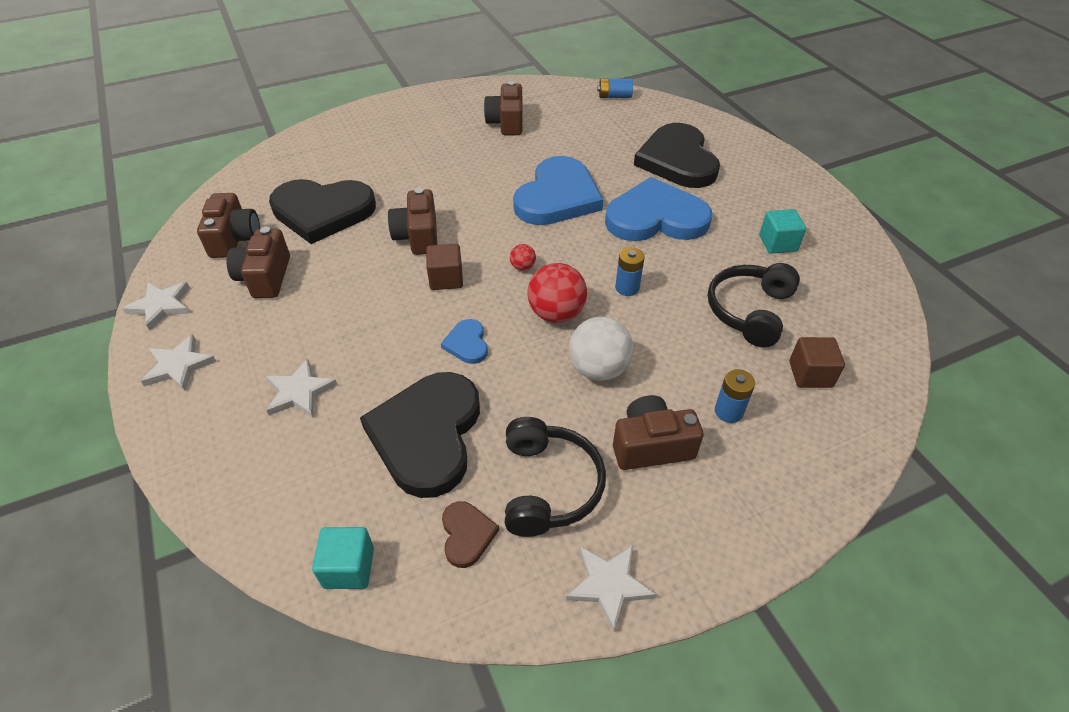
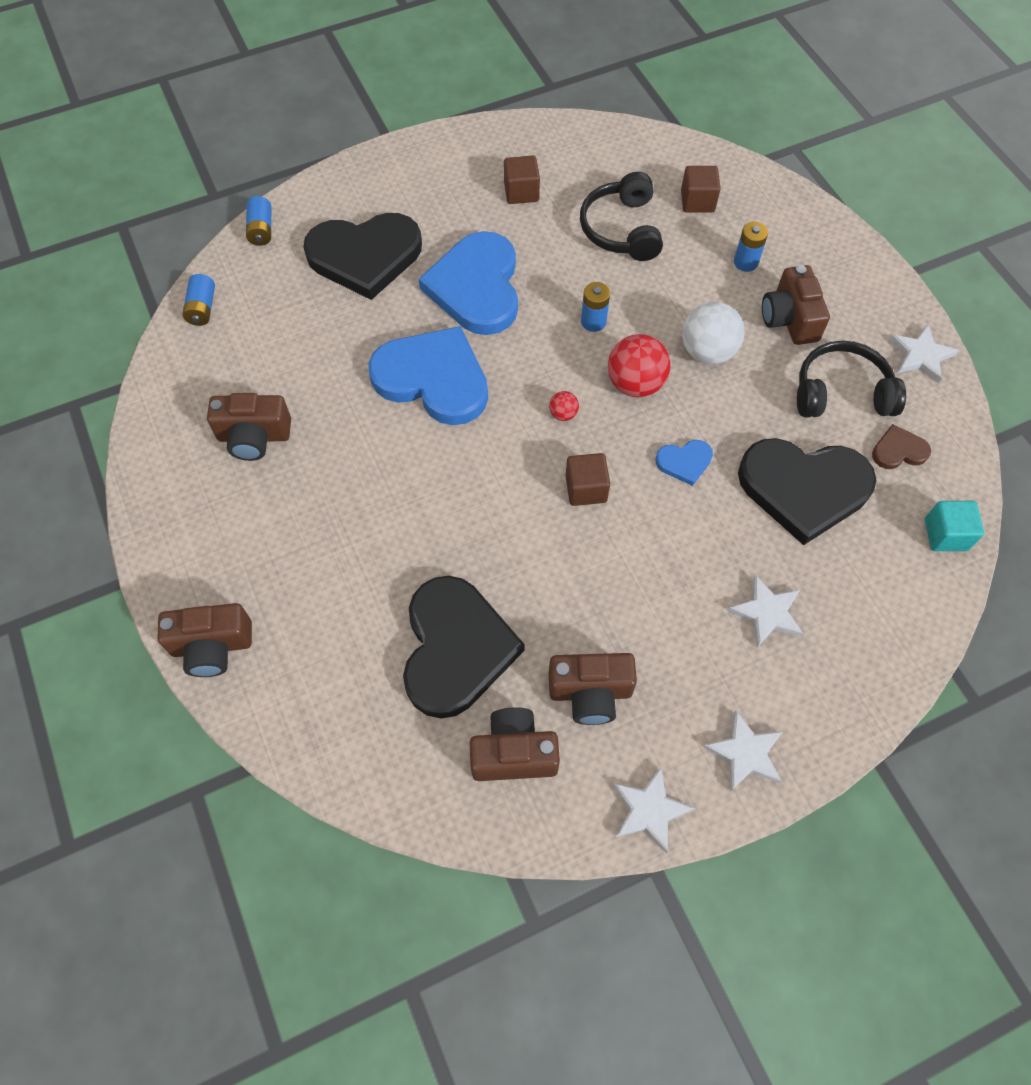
camera: 90 degrees left, 15 degrees up
(418, 236) = (509, 525): brown camera -> brown camera (212, 646)
(692, 114) = (261, 230): none -> blue battery
(750, 311) = (622, 229): black headphones -> black headphones turned 60 degrees clockwise
(777, 243) = (521, 192): turquoise cube -> brown cube

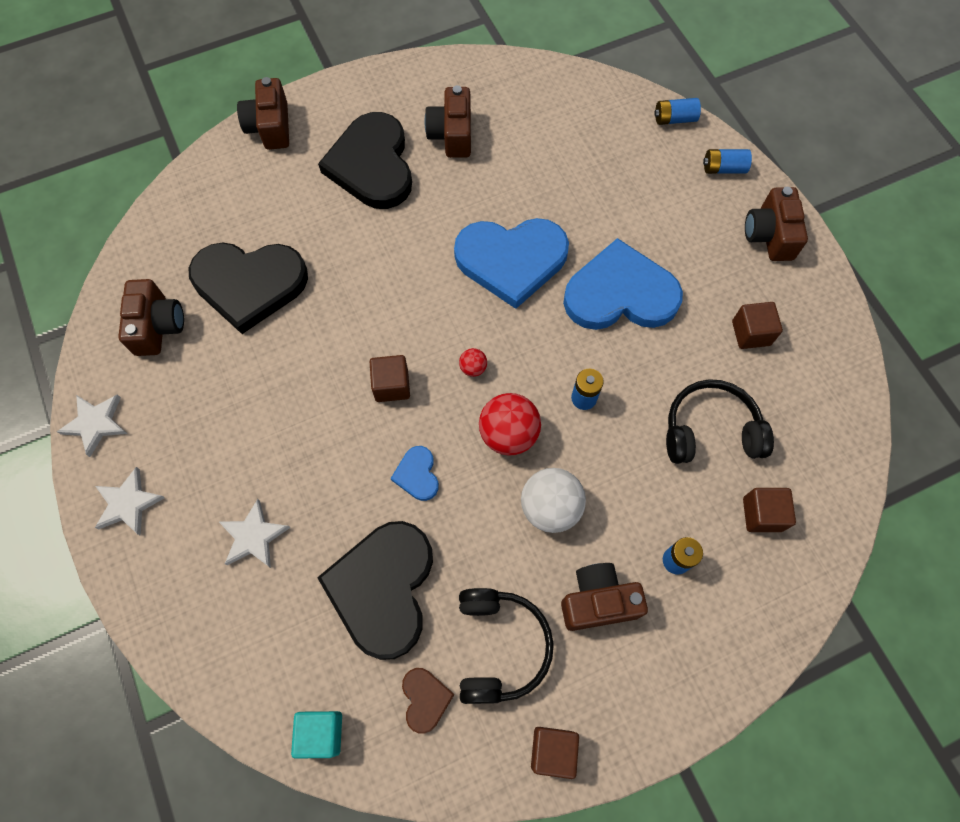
camera: 90 degrees right, 5 degrees up
(202, 308) = (582, 86): blue battery -> blue battery (723, 168)
(365, 256) = (650, 200): black heart -> black heart (372, 165)
(433, 379) = (511, 260): blue heart -> blue heart turned 60 degrees clockwise
(590, 692) = (199, 383): brown camera -> brown camera (769, 235)
(920, 356) = (552, 750): white star -> brown cube

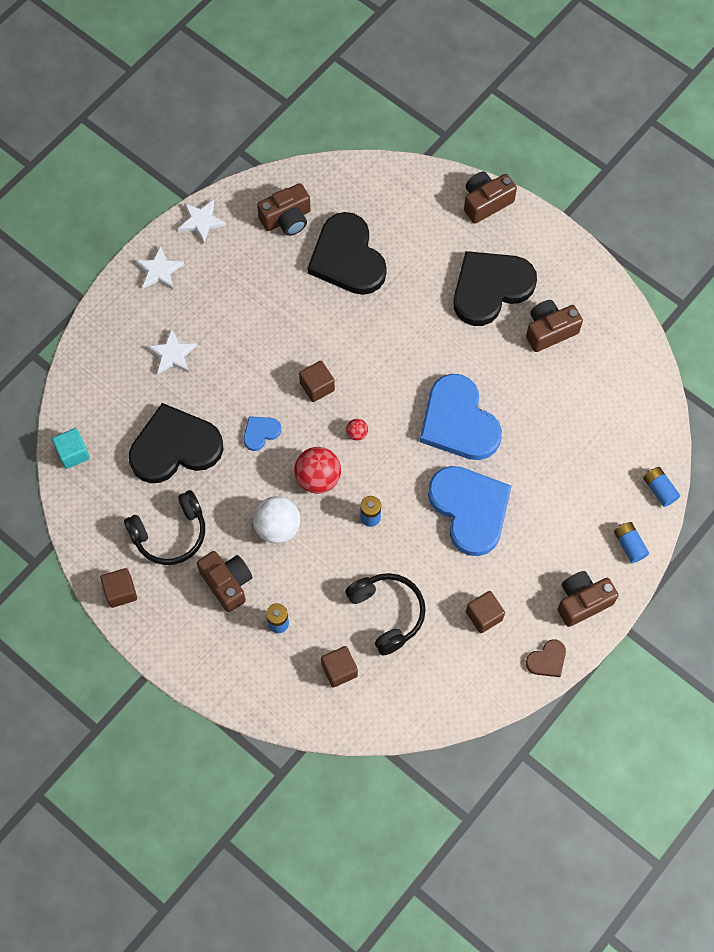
camera: 65 degrees right, 0 degrees up
(425, 699) = (118, 503): brown heart -> brown heart (547, 660)

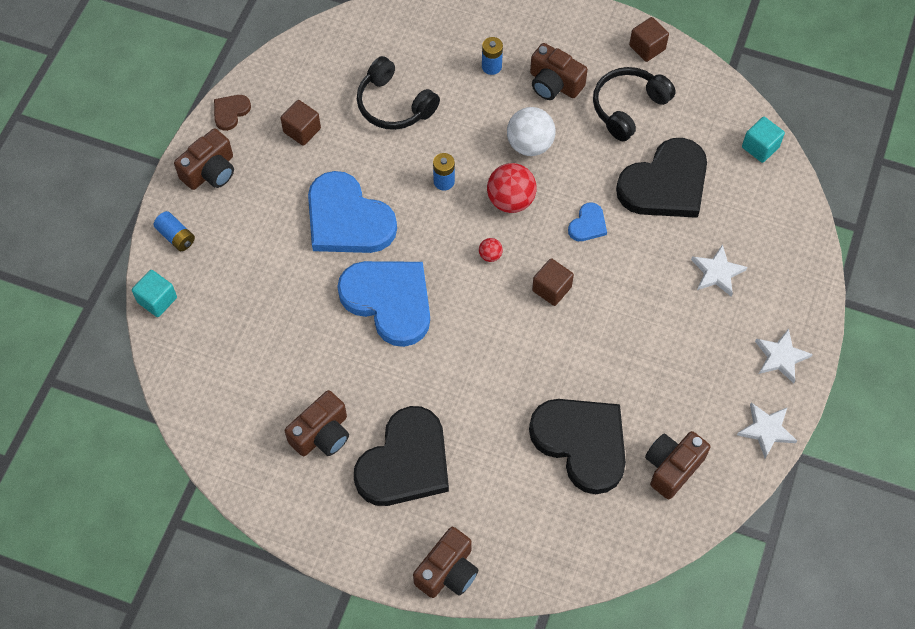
camera: 160 degrees right, 5 degrees down
(339, 670) = (420, 47): brown cube -> none
(659, 490) = (157, 300): blue battery -> turquoise cube

